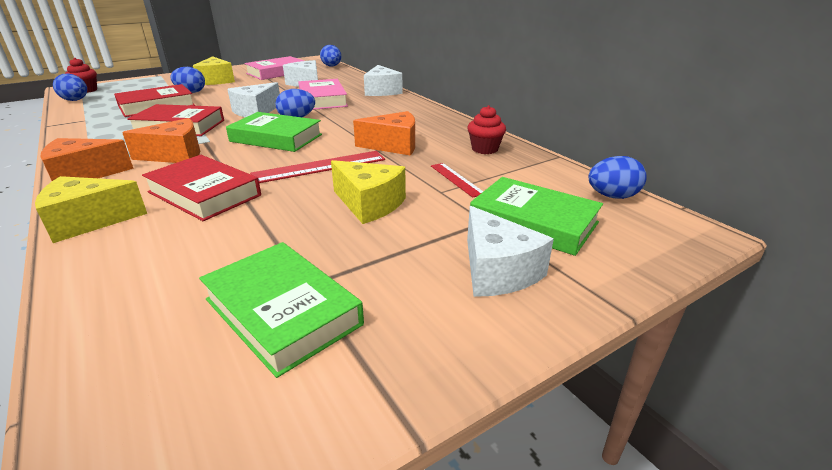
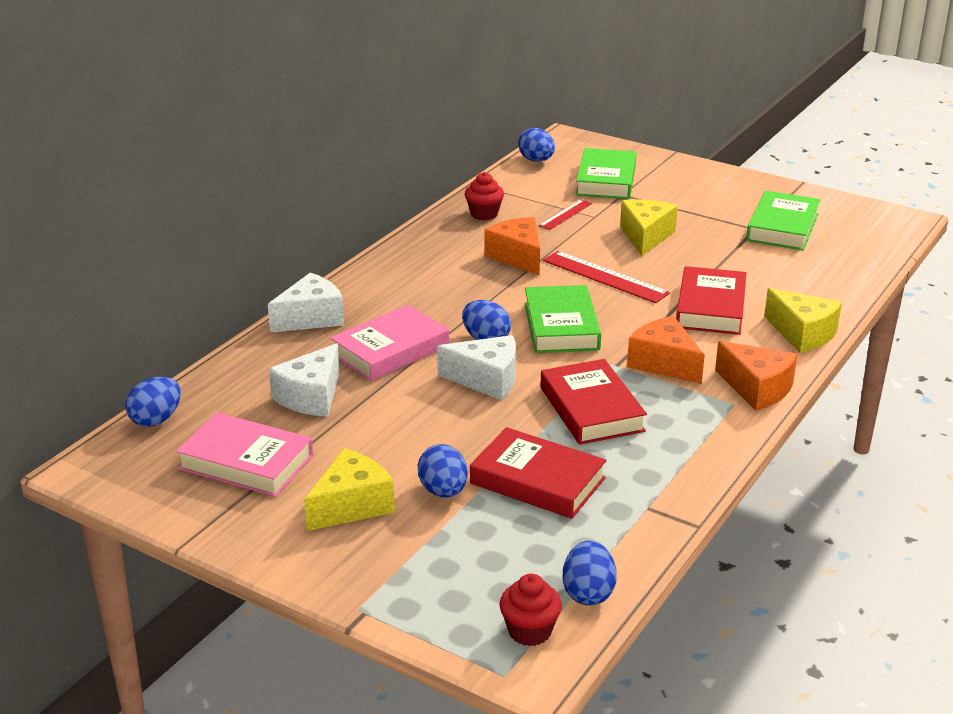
camera: 115 degrees left, 0 degrees up
(497, 271) = (676, 183): white cheese -> none

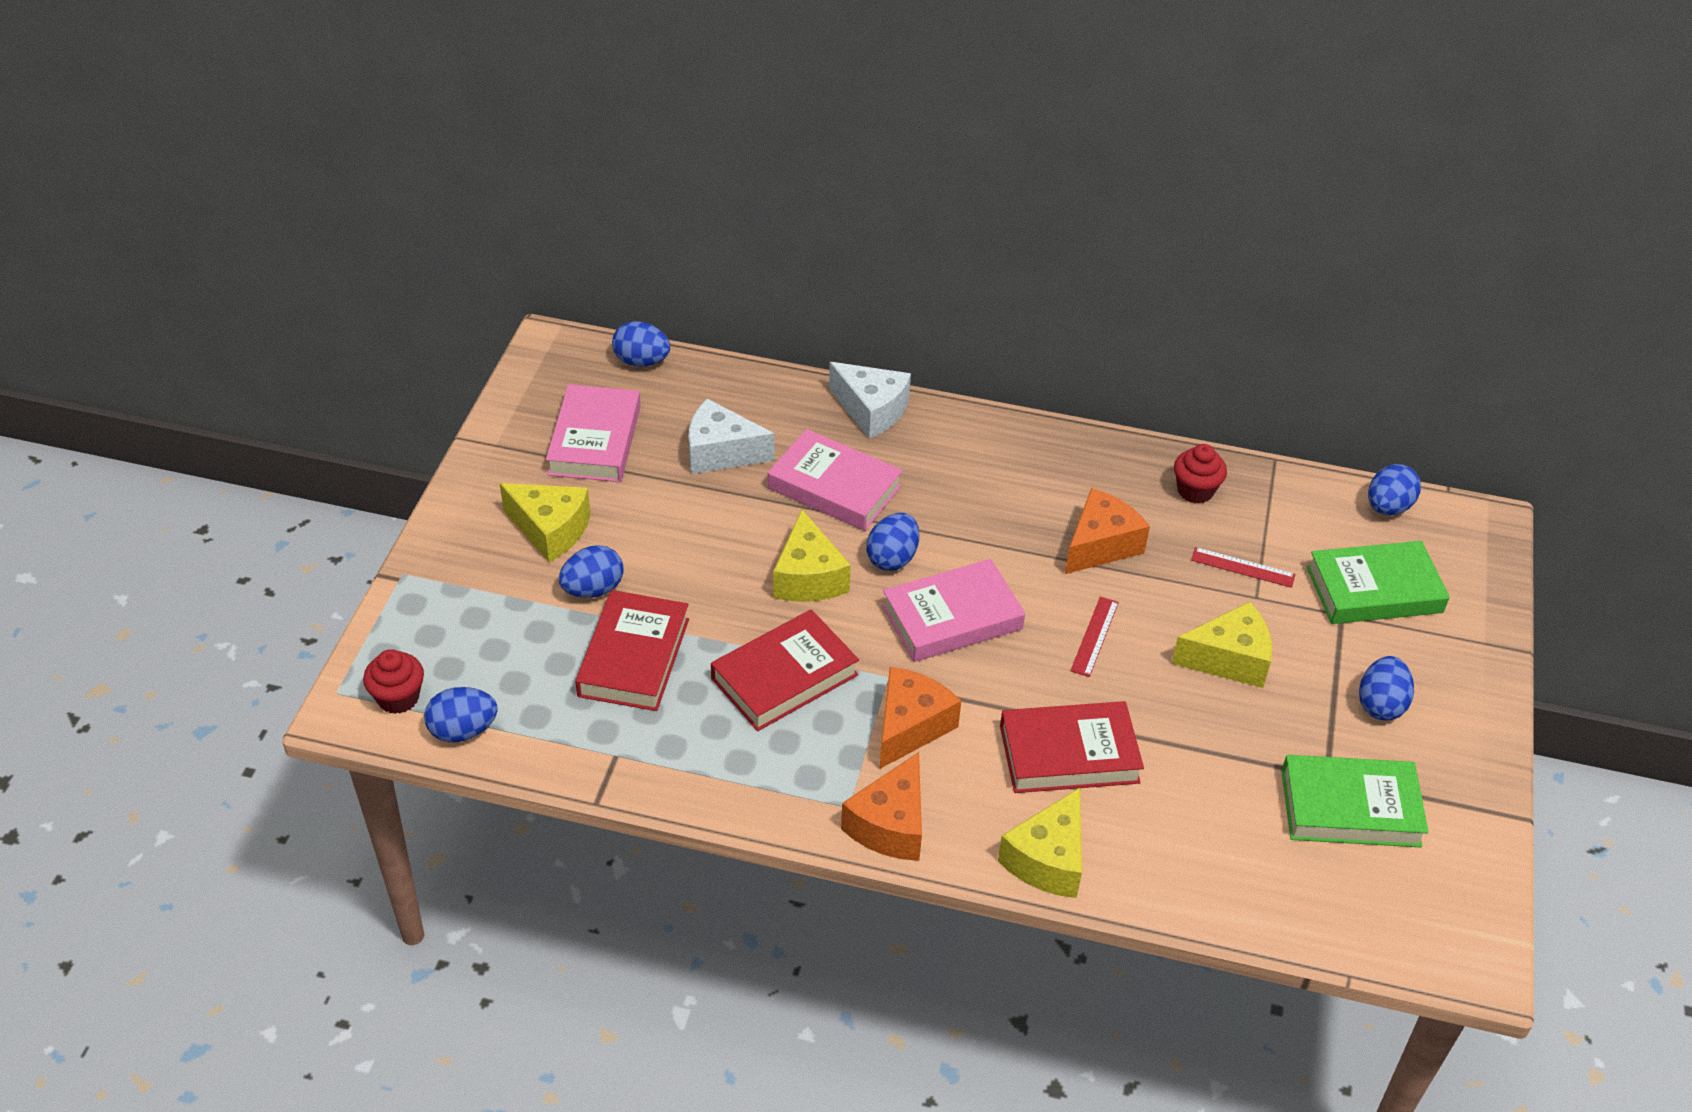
camera: 70 degrees right, 15 degrees up
(486, 380) = (808, 577): white cheese -> yellow cheese
(561, 326) = (952, 618): green book -> pink book
(605, 277) = (1094, 636): red ruler -> red ruler, size x0.58
(702, 200) = (1380, 704): none -> blue egg

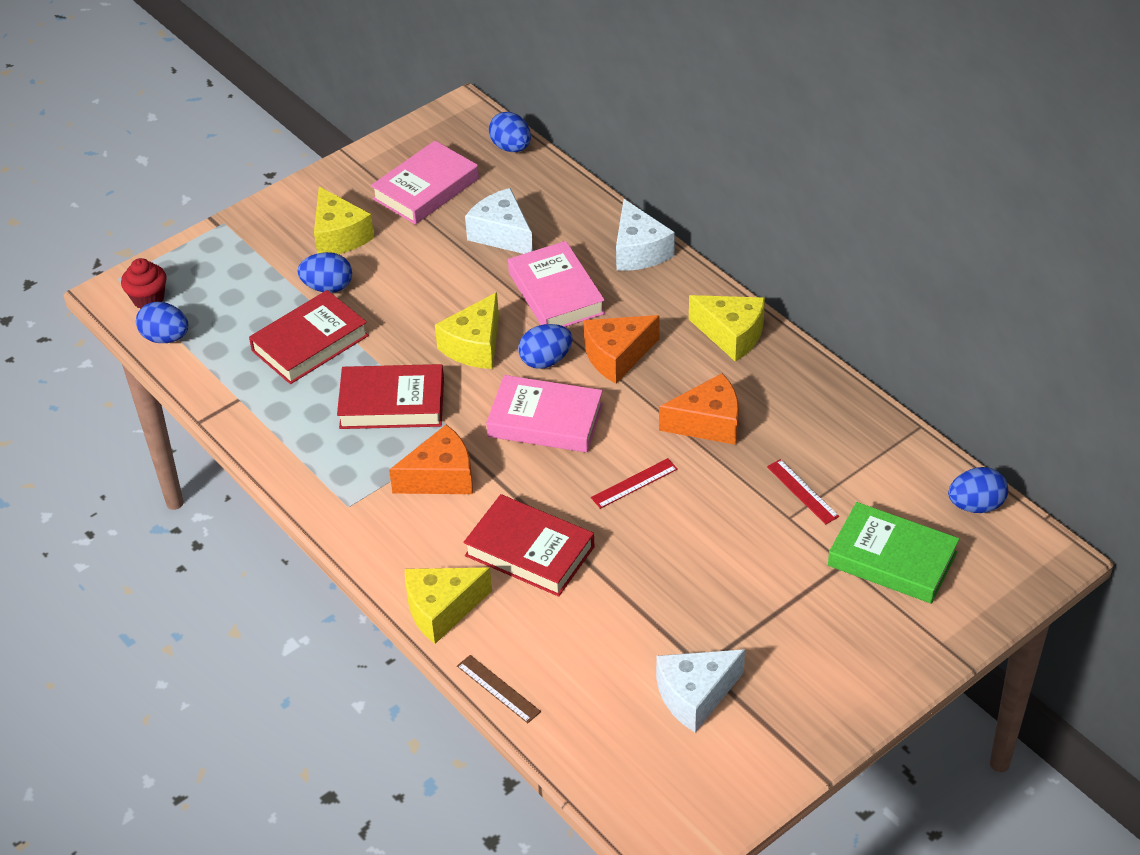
camera: 40 degrees right, 0 degrees up
(890, 825) = (363, 532): orange cheese -> orange cheese (617, 356)
(1179, 906) = (498, 689): none -> brown ruler
(1195, 490) = (827, 419): red cupcake -> none
(1229, 659) = (718, 549): yellow cheese -> yellow cheese (731, 335)
(1350, 807) = (695, 696): green book -> white cheese
(1380, 704) = (801, 640): blue egg -> none

